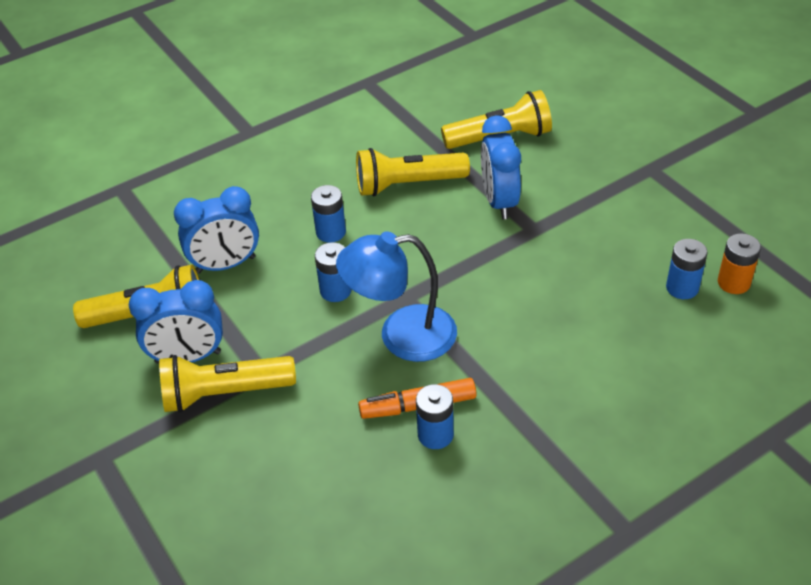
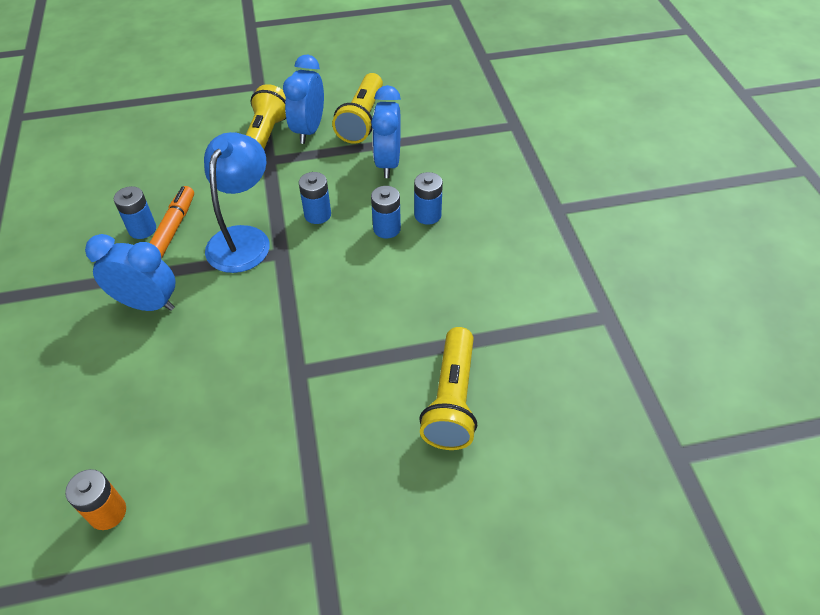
camera: 110 degrees right, 5 degrees up
(407, 185) = (418, 297): yellow flashlight -> none
(499, 201) = (352, 359): blue clock -> blue clock (147, 304)
(682, 288) = (138, 460): blue battery -> blue battery (427, 215)

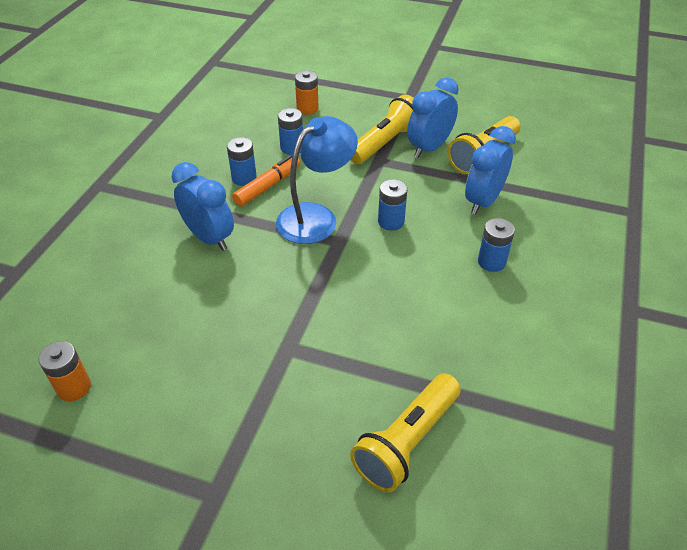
camera: 30 degrees right, 5 degrees down
(161, 132) = (307, 108): none -> orange battery
(387, 229) = (445, 258): blue battery -> blue battery (292, 148)

